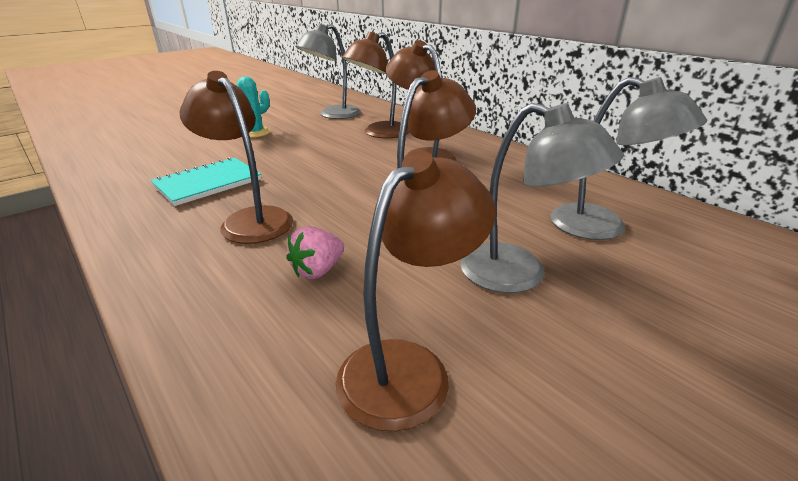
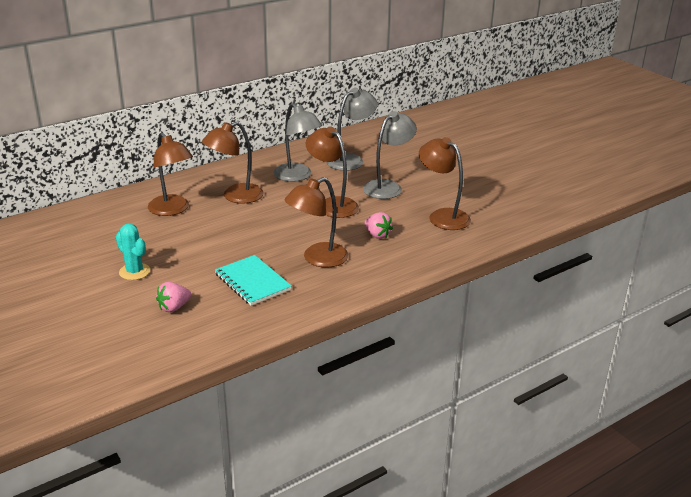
camera: 85 degrees left, 0 degrees up
(179, 153) = (174, 307): none -> pink strawberry
(333, 115) = (101, 231): grey lamp -> grey lamp (297, 176)

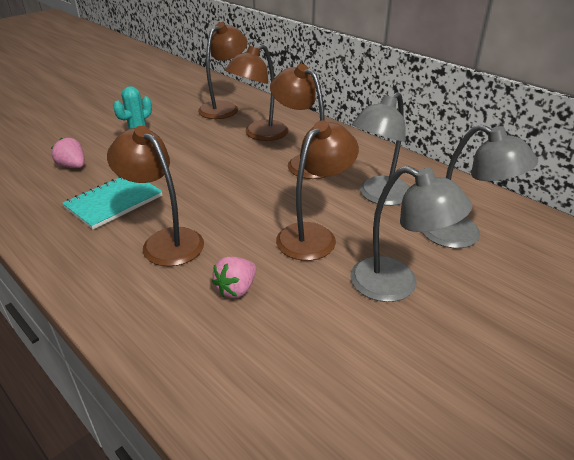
camera: 80 degrees right, 5 degrees up
(442, 216) = (322, 367): brown lamp -> brown lamp (224, 108)

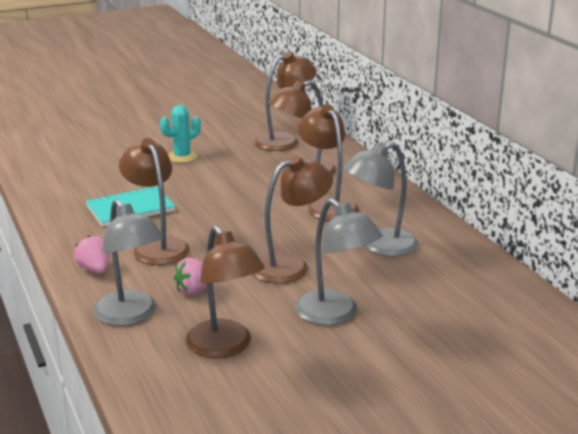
camera: 20 degrees right, 10 degrees down
(73, 166) = (109, 173): pink strawberry -> pink strawberry (95, 269)
(315, 361) = (225, 347): none -> brown lamp
(462, 235) = (433, 292): grey lamp -> grey lamp (131, 316)

